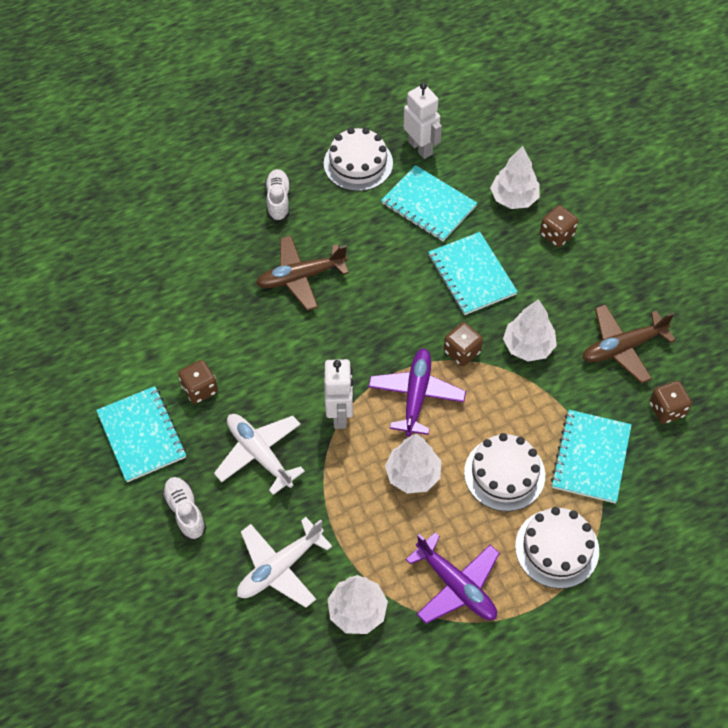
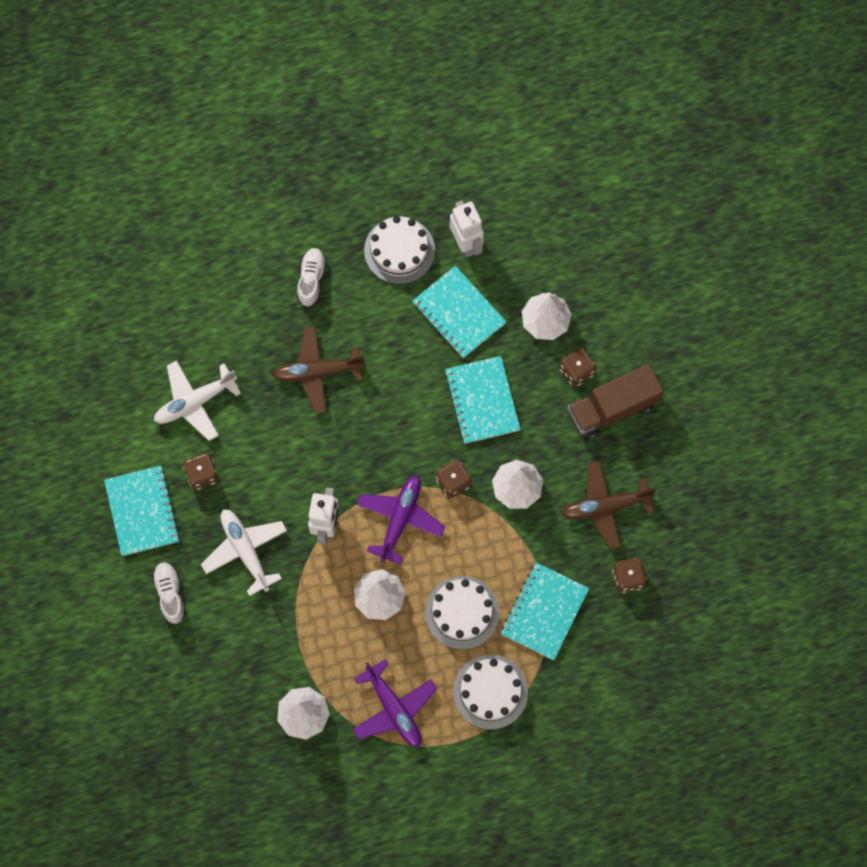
camera: 10 degrees right, 15 degrees up
(280, 567) = (244, 662): white plane -> white plane (195, 402)
(601, 260) = (612, 408): none -> brown truck

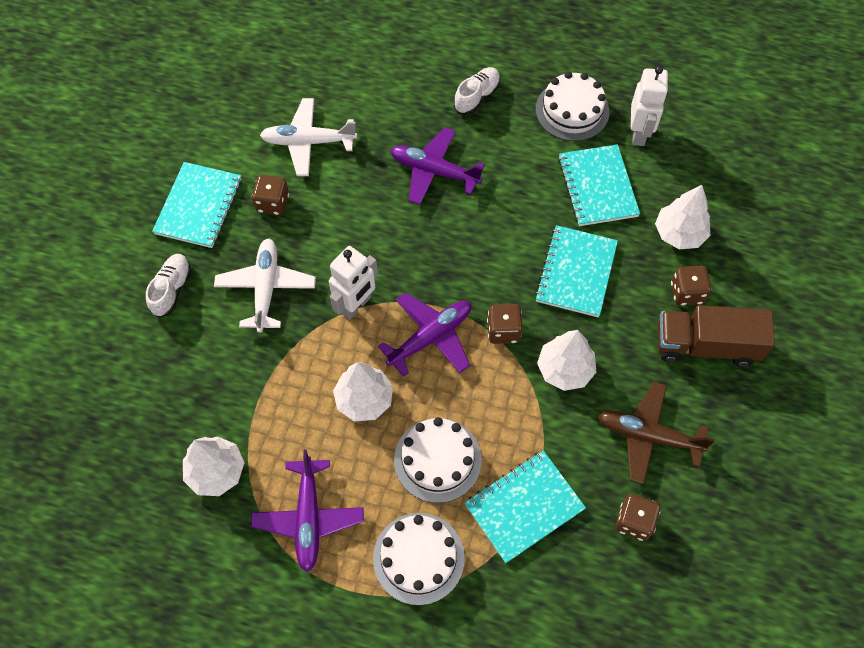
camera: 30 degrees right, 10 degrees down
(317, 372) = (434, 171): brown plane -> purple plane

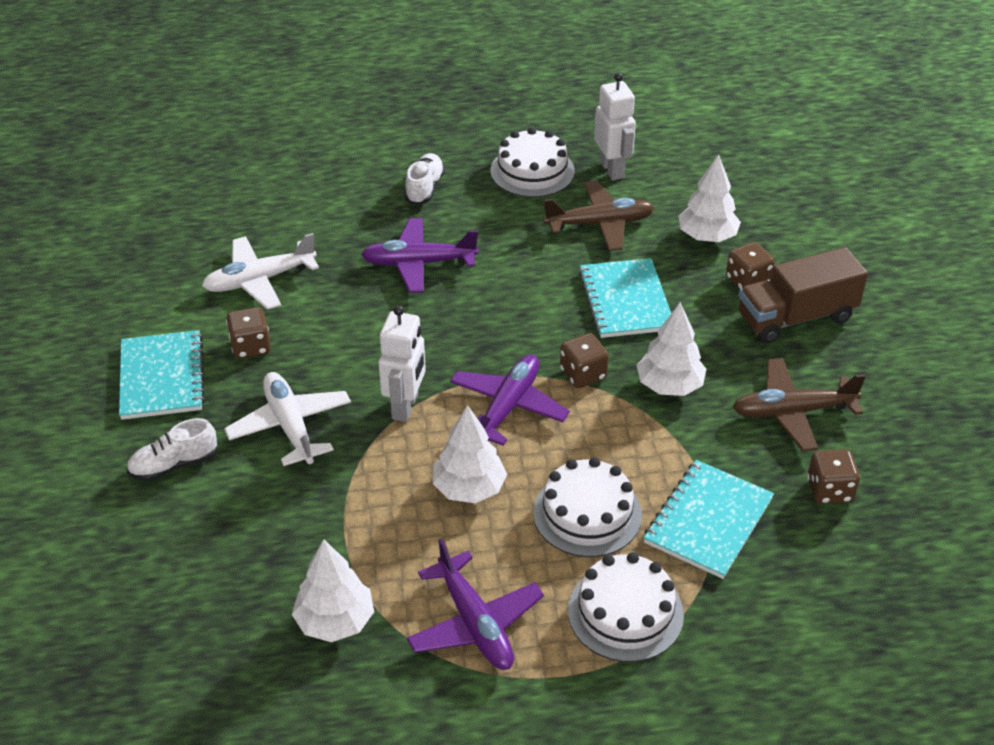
camera: 25 degrees left, 20 degrees down
(172, 289) = (174, 465): white shoe -> white shoe turned 105 degrees counterclockwise
(597, 187) = (600, 224): turquoise notebook -> brown plane

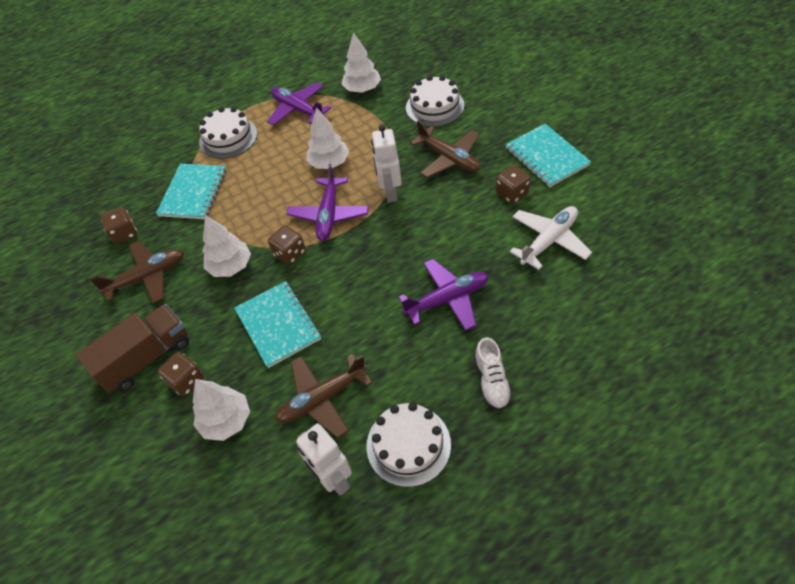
camera: 165 degrees right, 10 degrees up
(174, 465) = (494, 119): white shoe -> none
(290, 426) = (449, 158): white plane -> brown plane
(587, 513) = (260, 173): white cake -> white cake (434, 106)

